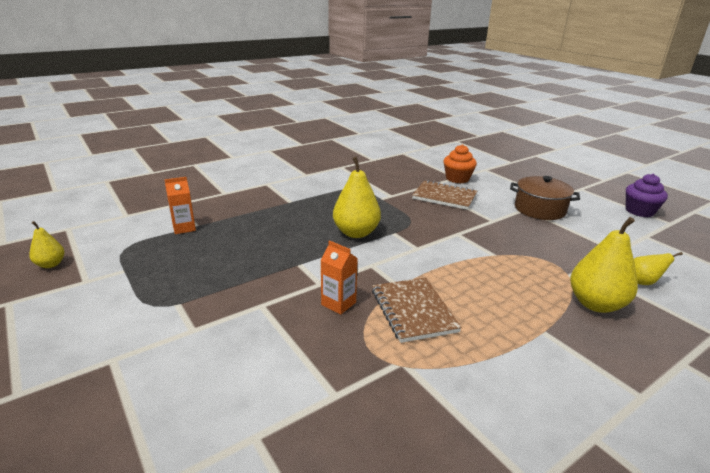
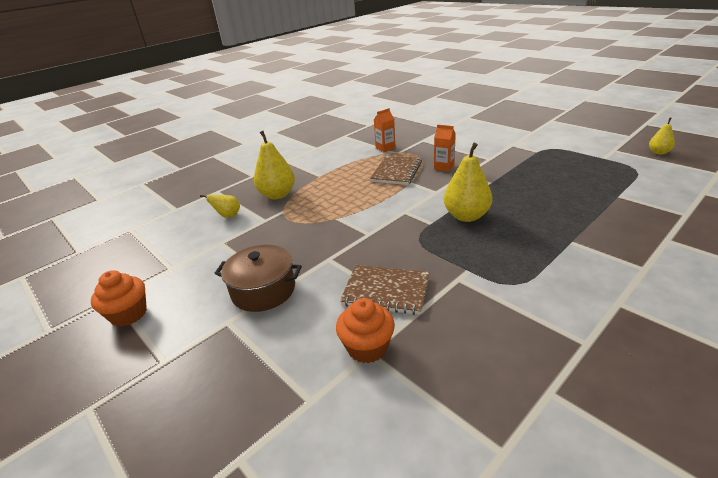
camera: 175 degrees right, 5 degrees up
(184, 228) = (624, 191): orange carton -> orange carton (385, 148)
(413, 310) = (396, 171): brown notebook -> brown notebook turned 45 degrees clockwise
(639, 211) = (129, 314): purple cupcake -> orange cupcake

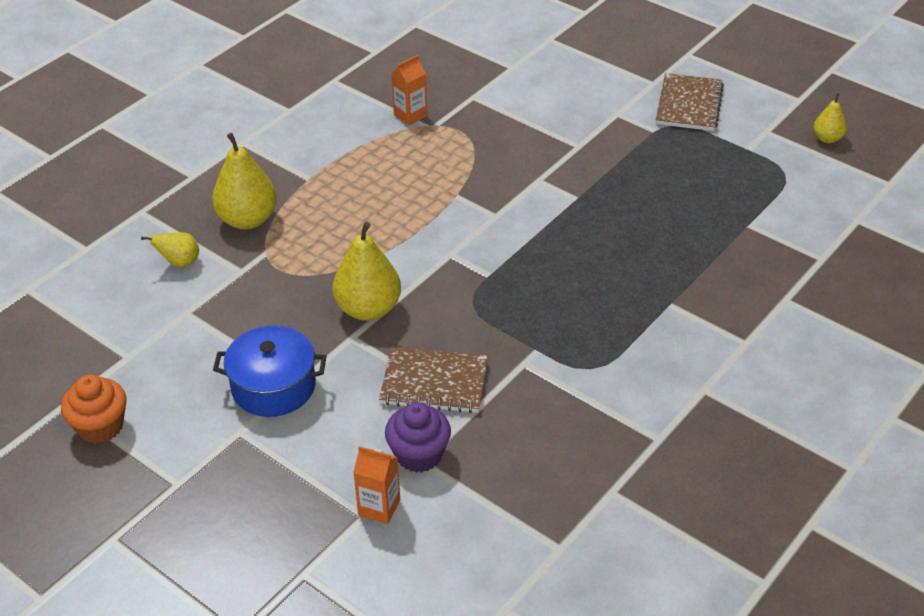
camera: 10 degrees left, 10 degrees up
(263, 290) = (273, 386): brown pot -> blue pot
(367, 347) = (419, 454): orange cupcake -> purple cupcake
(396, 171) = (433, 171): brown notebook -> brown notebook (688, 105)
(444, 167) = (508, 163): orange carton -> orange carton (379, 507)
(466, 216) = (538, 262): yellow pear -> yellow pear (368, 309)

